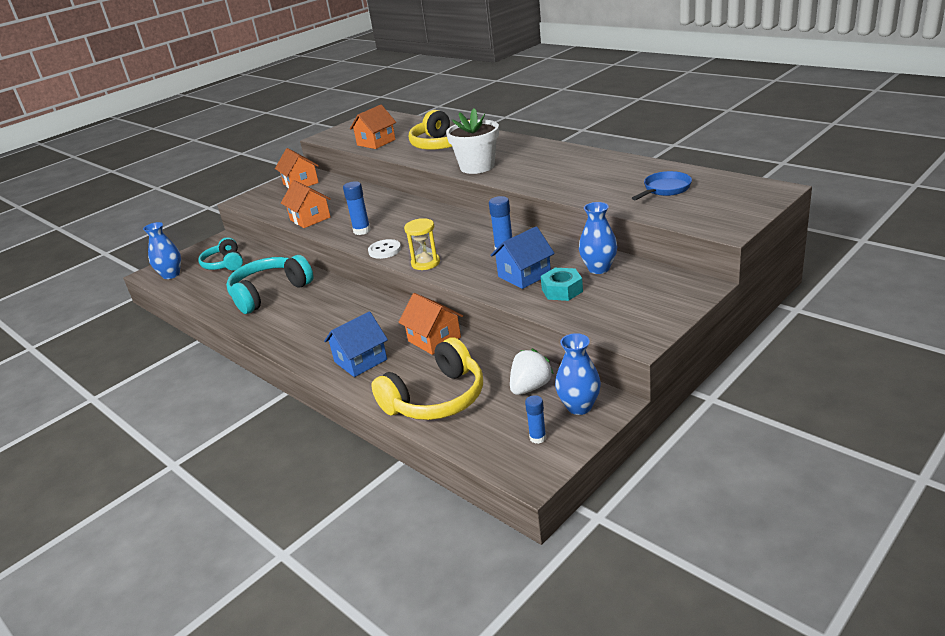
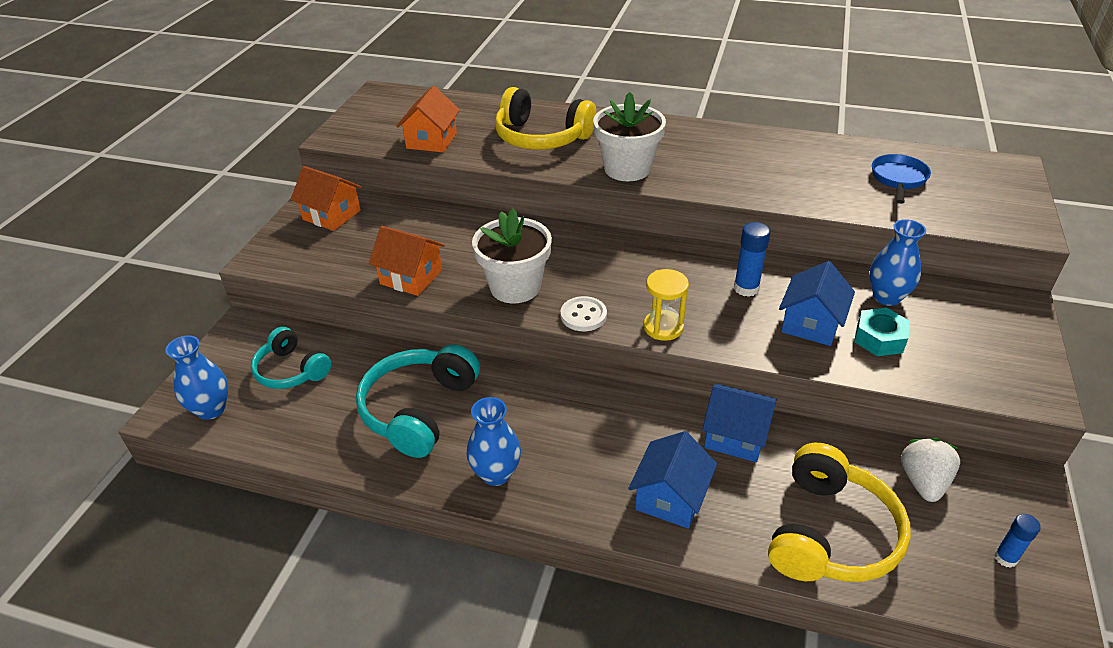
camera: 30 degrees left, 10 degrees up
(362, 231) = (515, 287): blue glue stick -> white flower pot
(434, 339) = (735, 436): orange house -> blue house
(579, 407) = (1003, 496): blue vase -> blue vase (496, 473)

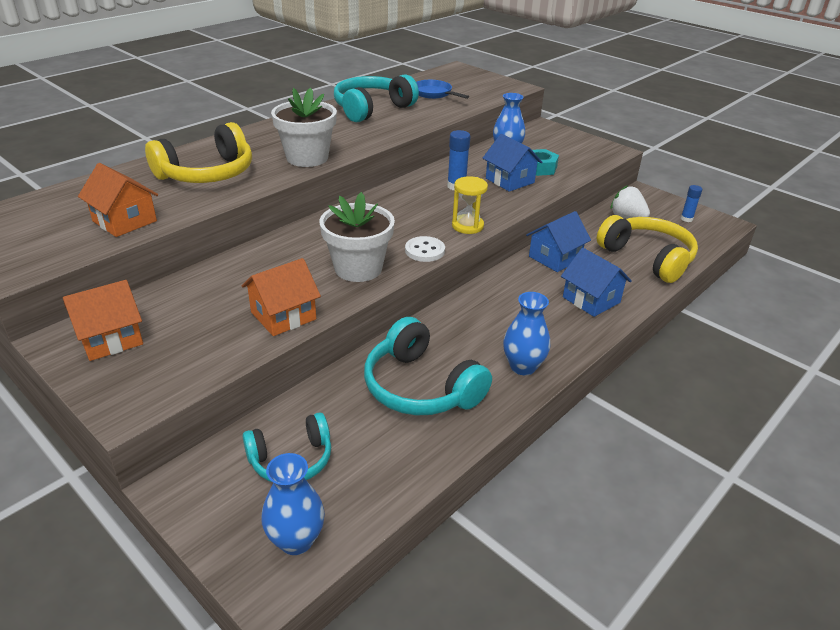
camera: 65 degrees left, 5 degrees down
(790, 158) = (372, 109): none -> turquoise headphones

